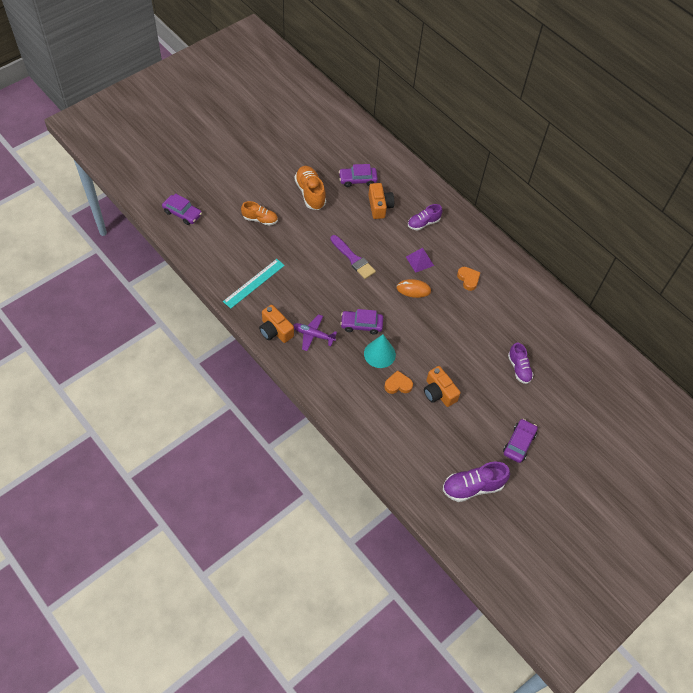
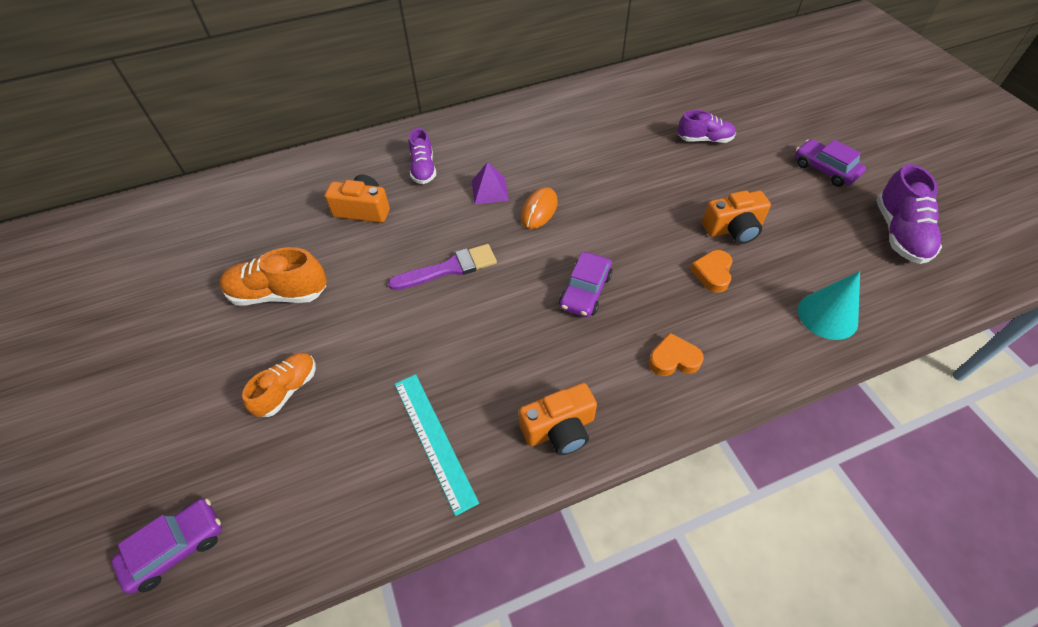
camera: 65 degrees left, 5 degrees down
(313, 335) = (587, 367): purple plane -> none
(357, 180) = (294, 223): purple car -> none
(379, 354) = (649, 282): turquoise cone -> turquoise cone (827, 315)
(468, 279) = (543, 149): orange heart -> orange heart (673, 359)

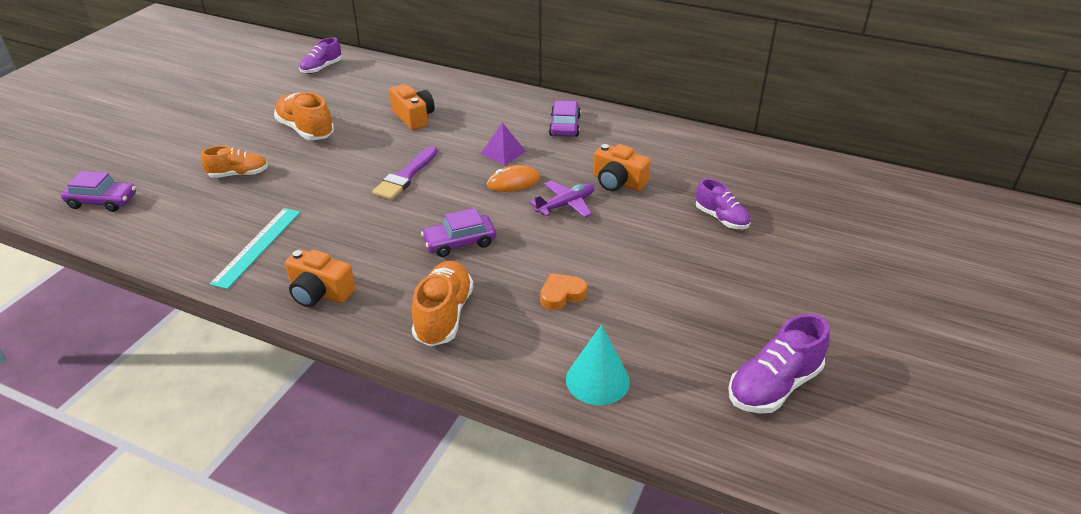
camera: 45 degrees right, 15 degrees down
(423, 169) = (484, 117): purple shoe -> purple shoe (321, 68)
(449, 268) = (405, 176): purple brush -> purple brush turned 90 degrees clockwise
(603, 201) = (566, 204): none -> purple plane
(673, 359) = (443, 315): orange heart -> orange shoe
(733, 229) = (630, 283): orange camera -> orange camera (618, 182)
(825, 169) = (793, 303): purple car -> purple car (564, 126)

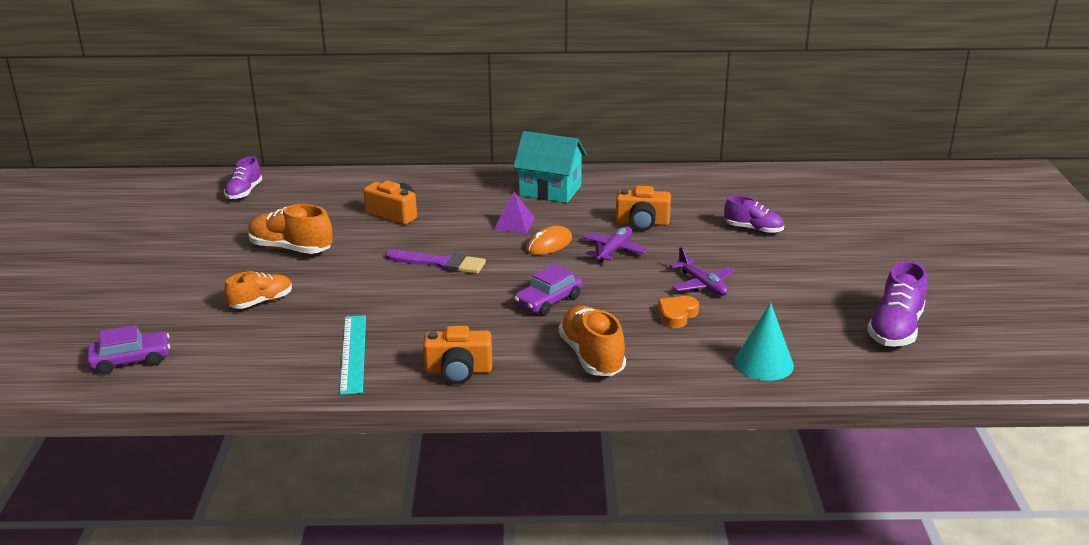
camera: 25 degrees left, 10 degrees down
(405, 176) = (440, 263): purple brush -> purple brush turned 75 degrees counterclockwise
(564, 126) = (550, 190): purple car -> turquoise house
(616, 267) = (702, 285): none -> purple plane

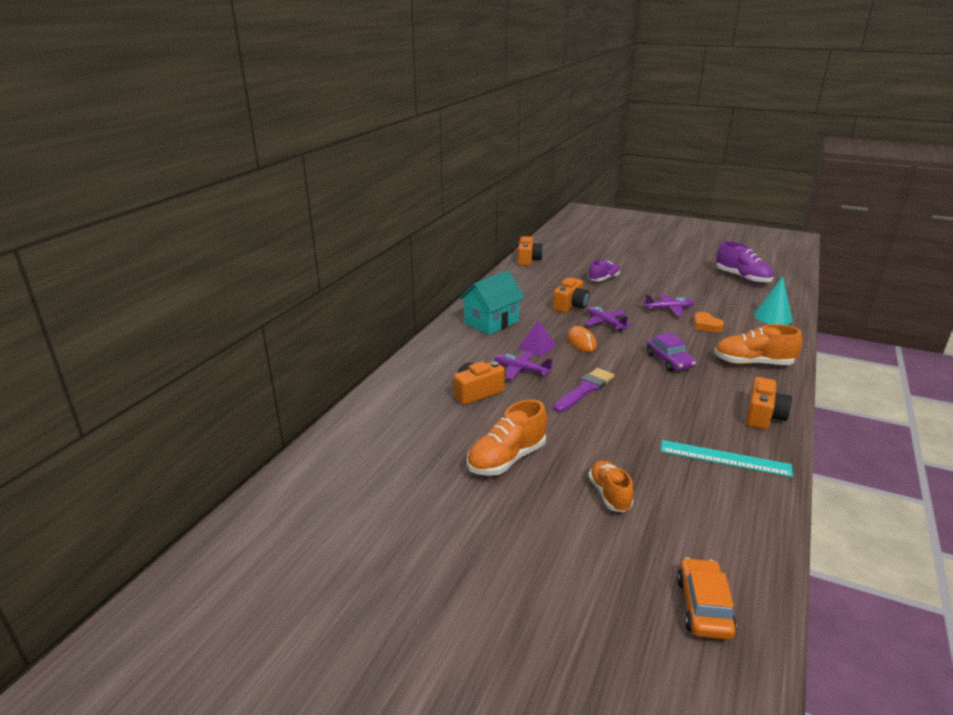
camera: 65 degrees left, 0 degrees up
(131, 360) = (703, 606): purple car -> orange car
(244, 192) = (345, 468): purple shoe -> none
(454, 225) = (521, 370): none -> purple plane
(757, 175) = (528, 260): none -> orange camera

